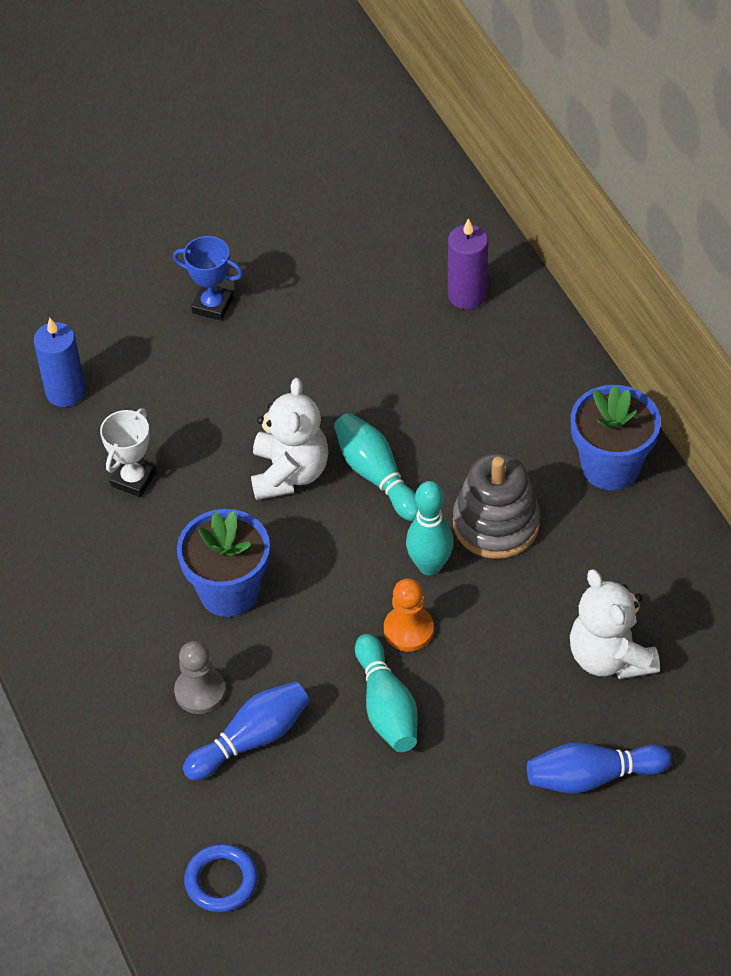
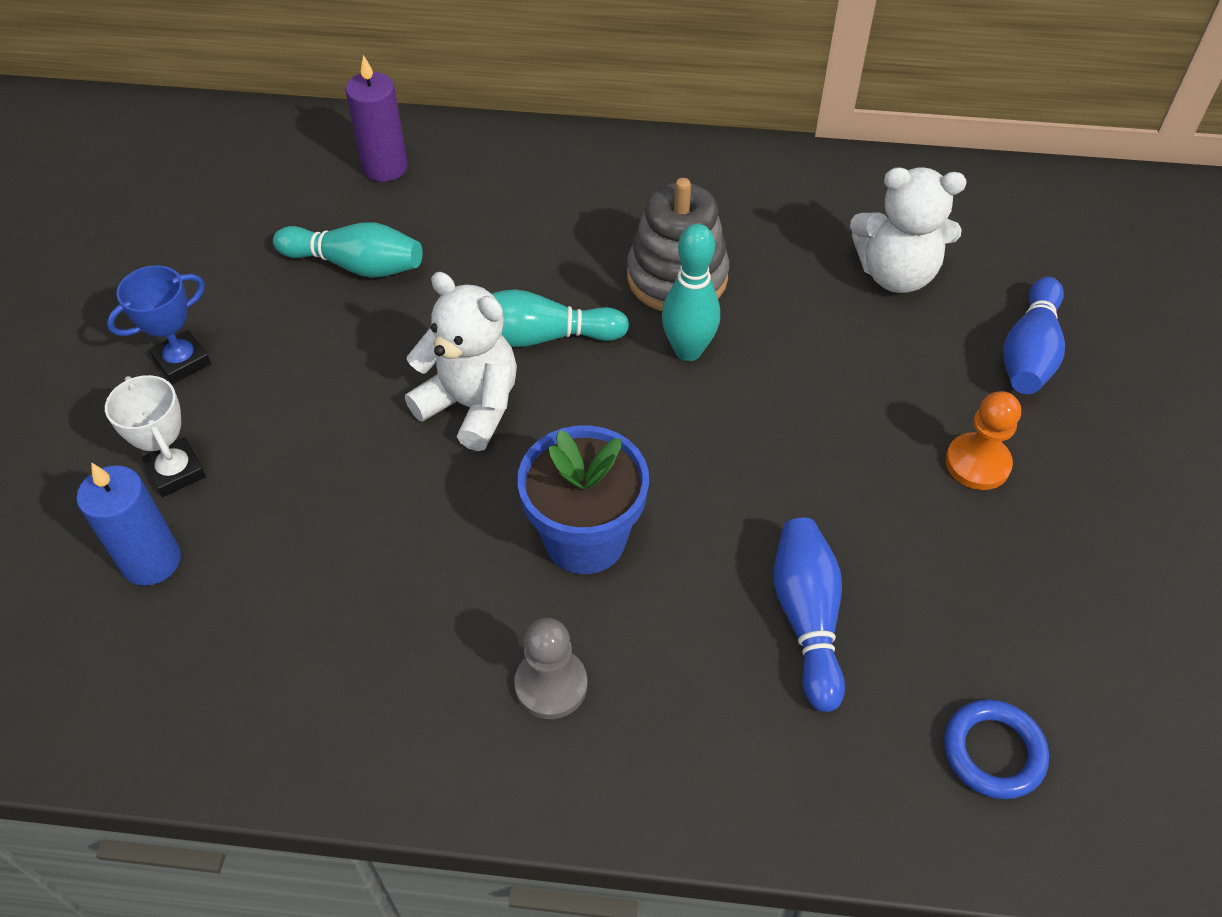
camera: 60 degrees left, 0 degrees up
(133, 479) = (346, 555): white trophy -> white trophy (176, 471)
(200, 691) = (705, 638): grey pawn -> grey pawn (551, 685)
(386, 706) = (842, 472): turquoise bowling pin -> turquoise bowling pin (356, 265)
(408, 630) = (756, 406): orange pawn -> orange pawn (977, 463)
(610, 466) = (677, 171): blue flower pot -> none

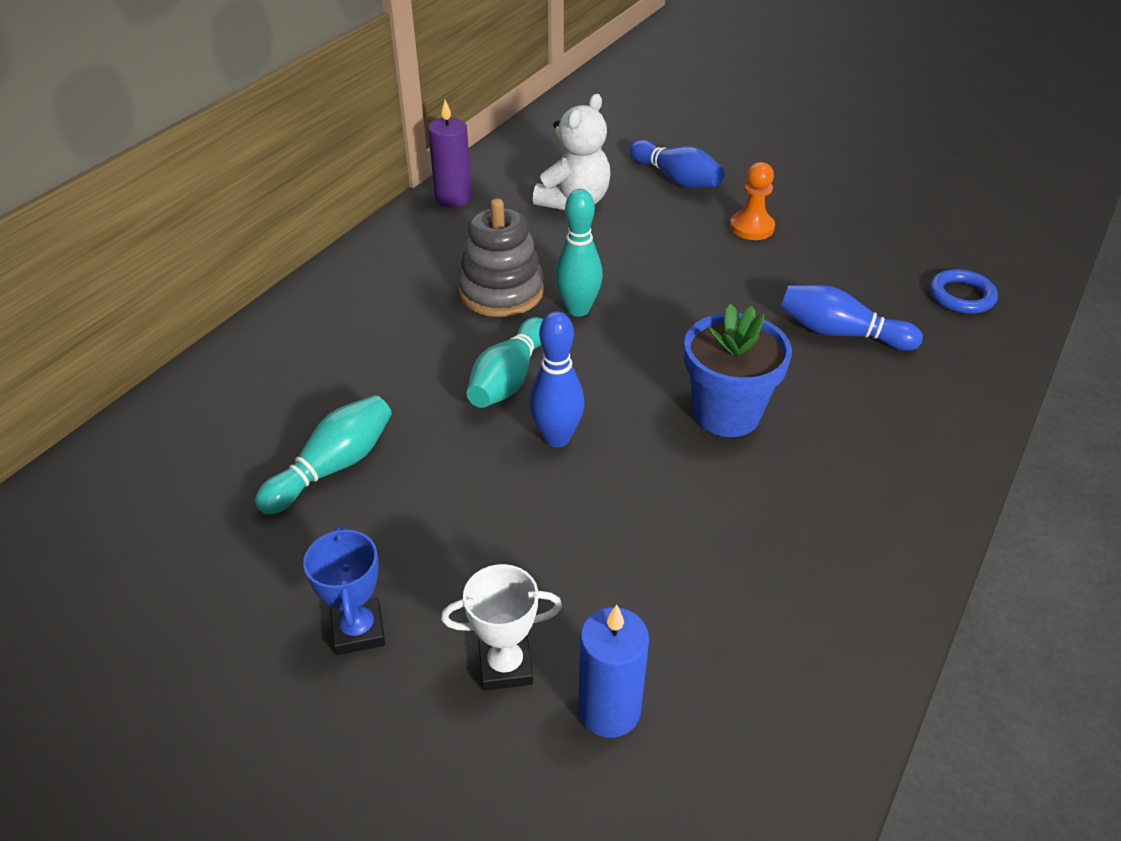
camera: 65 degrees left, 10 degrees down
(385, 167) = (220, 414): purple candle -> purple candle (453, 198)
(471, 406) = (556, 438): white teddy bear -> blue bowling pin
(551, 685) = (850, 469): grey pawn -> none

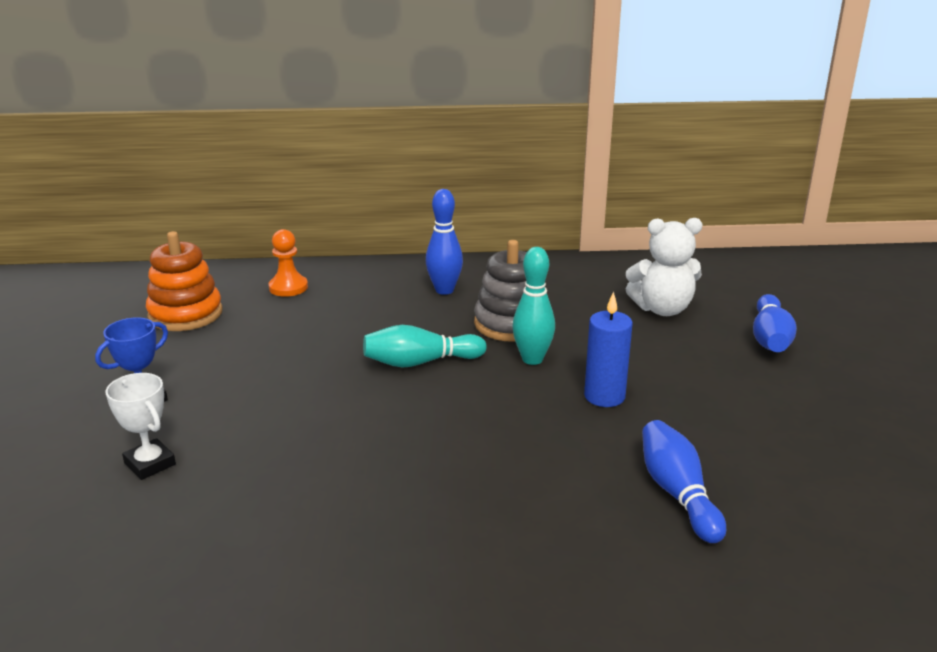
camera: 55 degrees right, 15 degrees down
(180, 521) = (185, 314): none -> orange stacking toy
(333, 467) = (271, 338): turquoise bowling pin -> none
(453, 198) = (590, 267): purple candle -> none
(556, 438) = (380, 403): blue bowling pin -> blue bowling pin (444, 290)
(609, 710) = (138, 520): blue candle -> blue candle (604, 396)
(726, 413) = (491, 467): blue flower pot -> none
(751, 227) = (762, 396): orange pawn -> orange pawn (288, 287)
(961, 296) = (850, 553): blue ring -> none

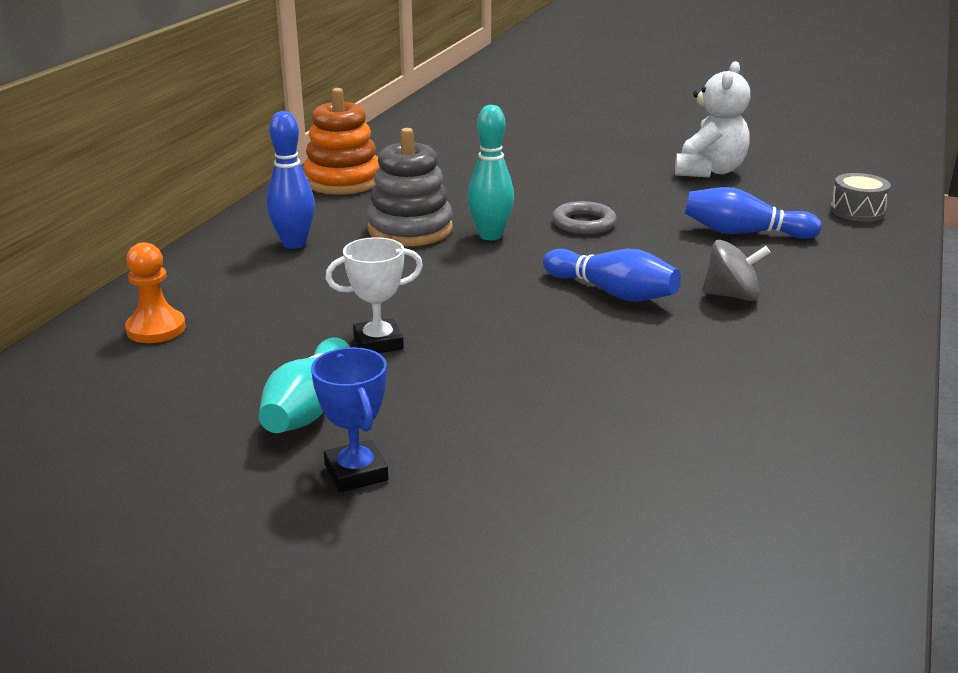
camera: 65 degrees left, 0 degrees up
(150, 464) = (519, 482): white trophy -> white trophy (378, 343)
(185, 314) = (133, 413): orange stacking toy -> orange stacking toy (343, 181)
(420, 362) = (441, 286): turquoise bowling pin -> turquoise bowling pin (308, 407)
(515, 510) = (732, 295): none -> grey spinning top
(604, 396) = (583, 223): blue candle -> grey ring
(662, 309) = (457, 167): white teddy bear -> white teddy bear (709, 171)
(770, 338) = (549, 147): blue bowling pin -> blue bowling pin (612, 292)
(837, 571) = (857, 211): none -> grey drum

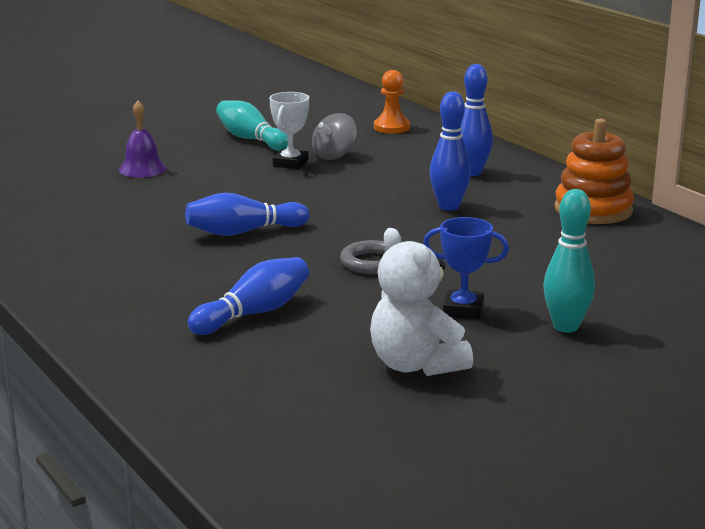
camera: 125 degrees right, 5 degrees down
(356, 472) = (181, 137): blue trophy -> blue trophy (463, 309)
(410, 229) = (449, 207): grey stacking toy -> blue bowling pin
(490, 235) = (398, 226): turquoise bowling pin -> turquoise bowling pin (566, 327)
(530, 435) = (142, 169): none -> purple bell
(732, 295) = (172, 264): grey spinning top -> grey spinning top (334, 155)
(857, 211) = (207, 388): grey drum -> none

